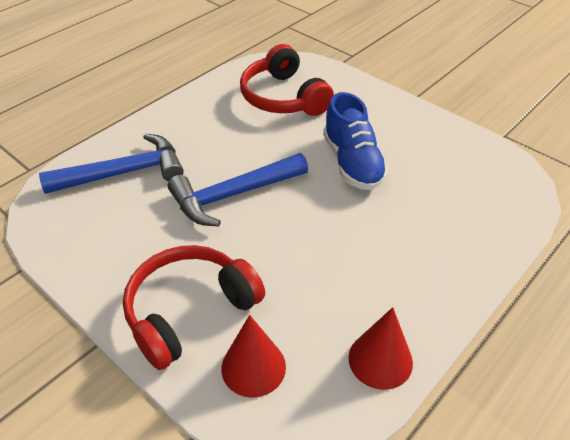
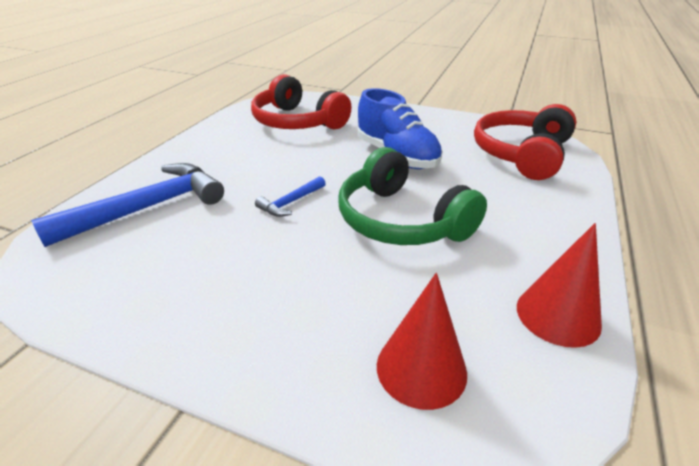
camera: 20 degrees left, 10 degrees down
(189, 311) = (300, 327): red headphones -> red headphones (521, 154)
(233, 195) = (291, 202): blue hammer -> blue hammer, size x0.47
(313, 237) = (401, 220): none -> green headphones

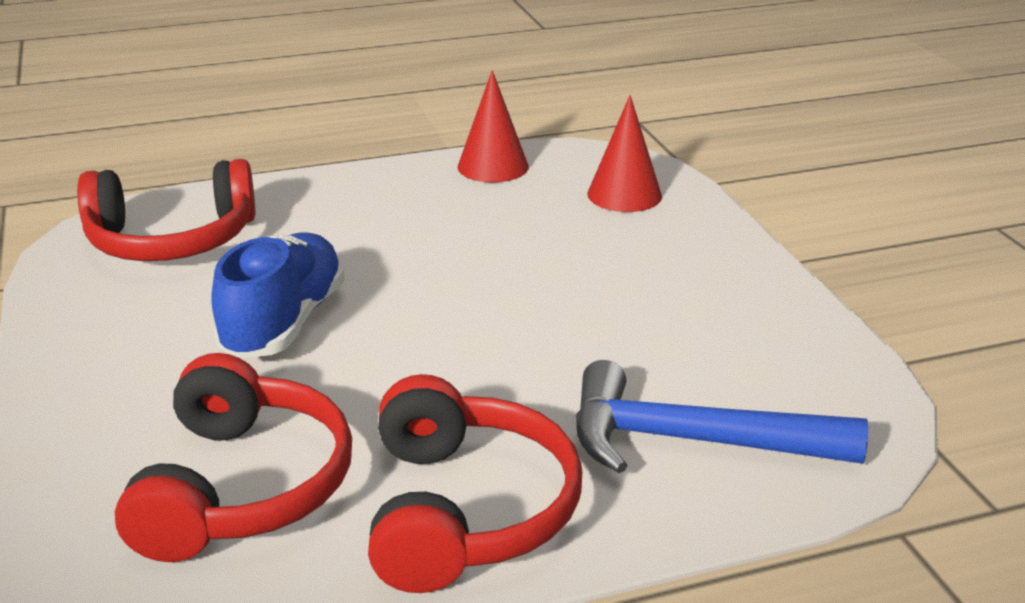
camera: 130 degrees left, 5 degrees down
(216, 148) = (466, 510): none -> red headphones
(291, 202) = (518, 342): blue hammer -> none
(401, 220) = (453, 261): green headphones -> none

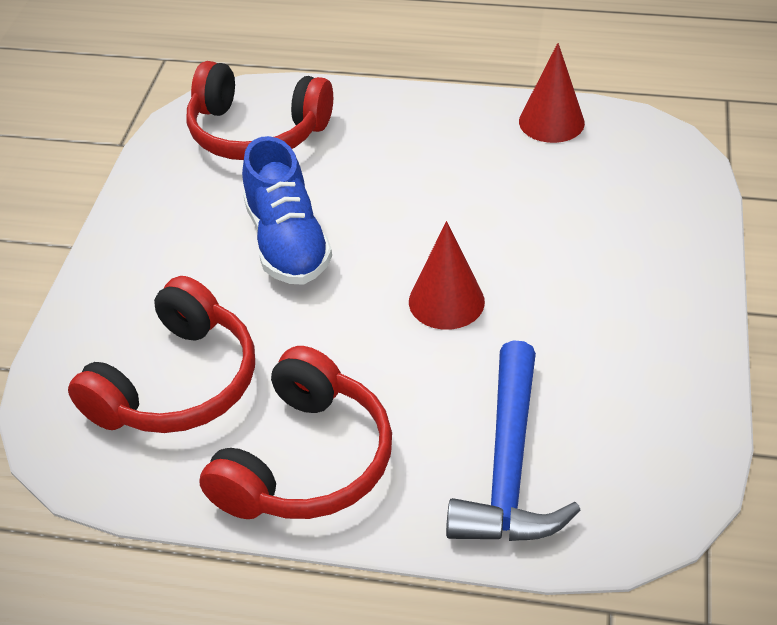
camera: 30 degrees right, 15 degrees up
(284, 323) = (287, 243): blue shoe -> blue shoe turned 120 degrees clockwise
(624, 194) = (643, 188): red cone -> red cone (446, 301)
(693, 441) = (509, 466): blue hammer -> blue hammer turned 120 degrees counterclockwise

